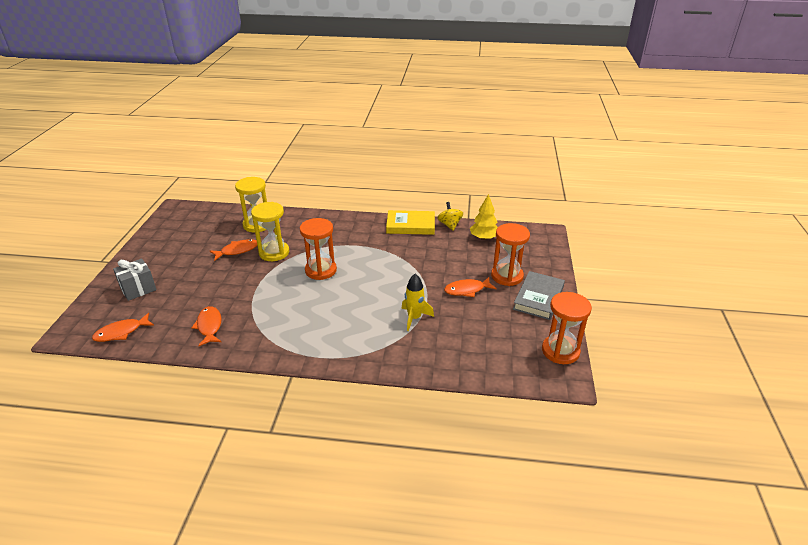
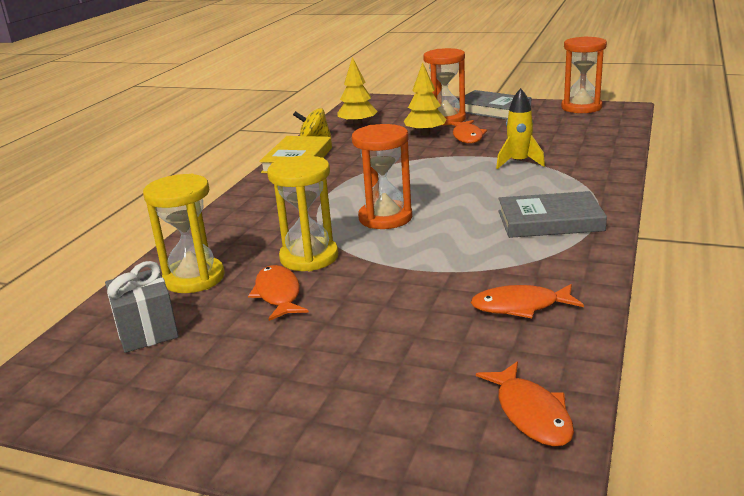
camera: 75 degrees left, 10 degrees down
(138, 289) = (368, 411): grey gift -> grey gift (147, 331)
(312, 335) = (550, 221): none -> grey book
(470, 270) = (425, 134): none -> yellow tree

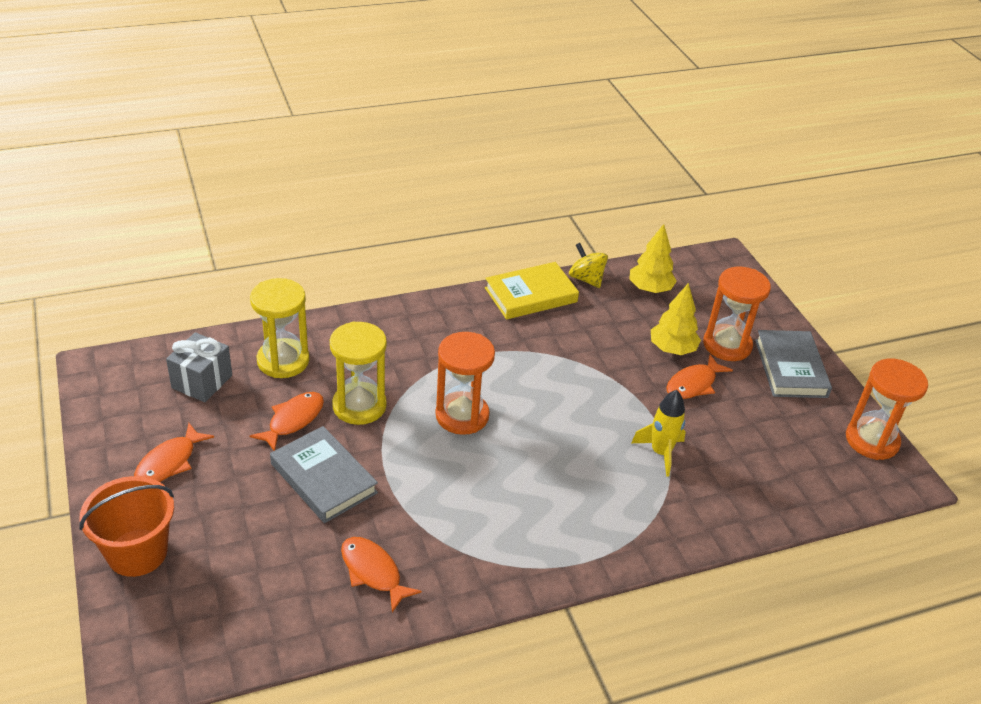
camera: 45 degrees right, 15 degrees up
(336, 449) = (137, 552): none -> orange bucket
(531, 413) = (233, 637): orange fish -> orange fish (169, 462)
(550, 221) = (543, 530): grey book -> grey book (323, 478)

